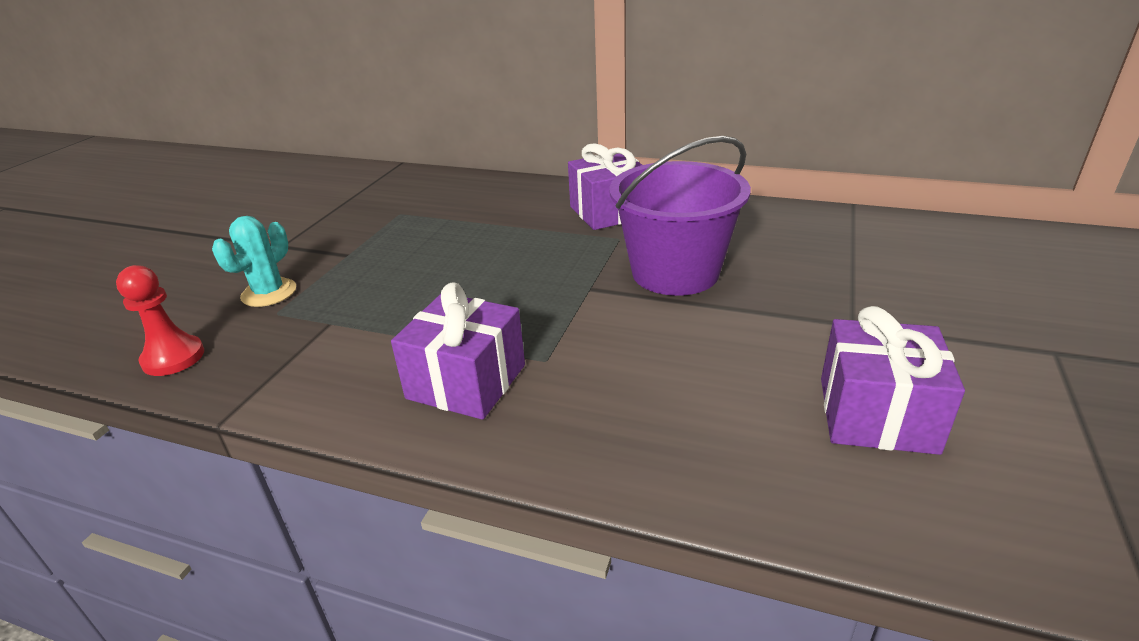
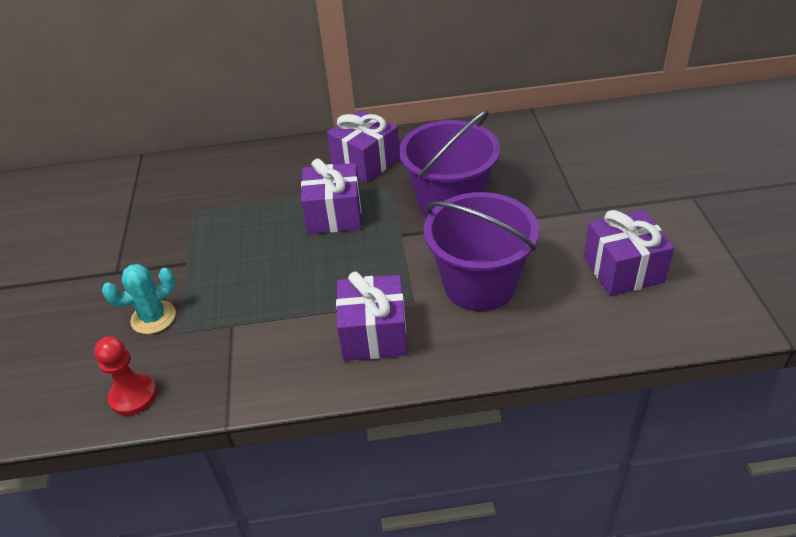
camera: 25 degrees left, 10 degrees up
(269, 293) = (153, 317): turquoise cactus -> turquoise cactus turned 60 degrees clockwise
(532, 250) = (334, 215): none -> purple gift
(644, 369) = (479, 285): none -> purple bucket

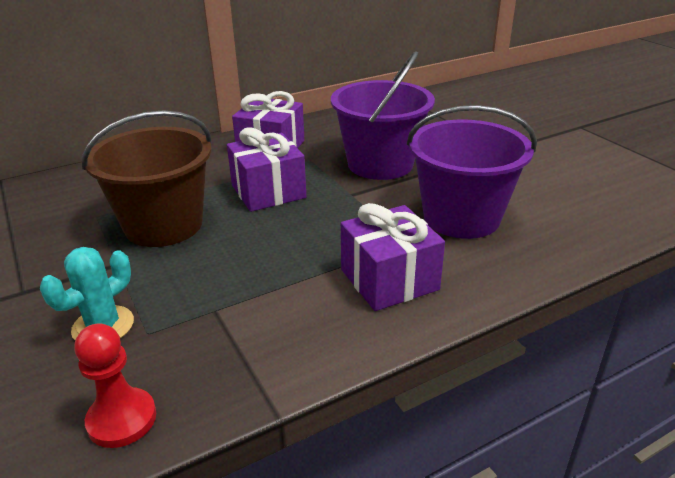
camera: 25 degrees left, 10 degrees down
(236, 232) = (164, 225): none -> brown bucket
(623, 269) = (576, 181): purple gift -> none

